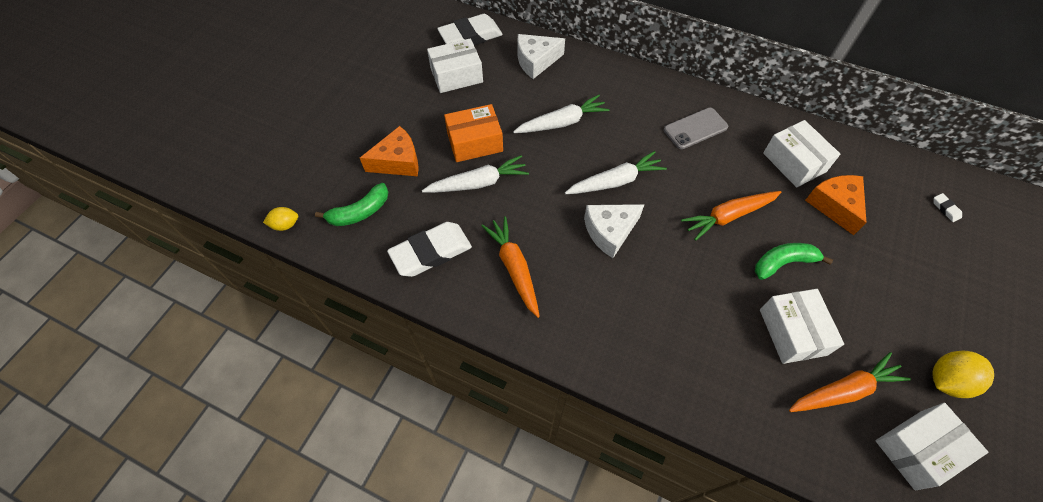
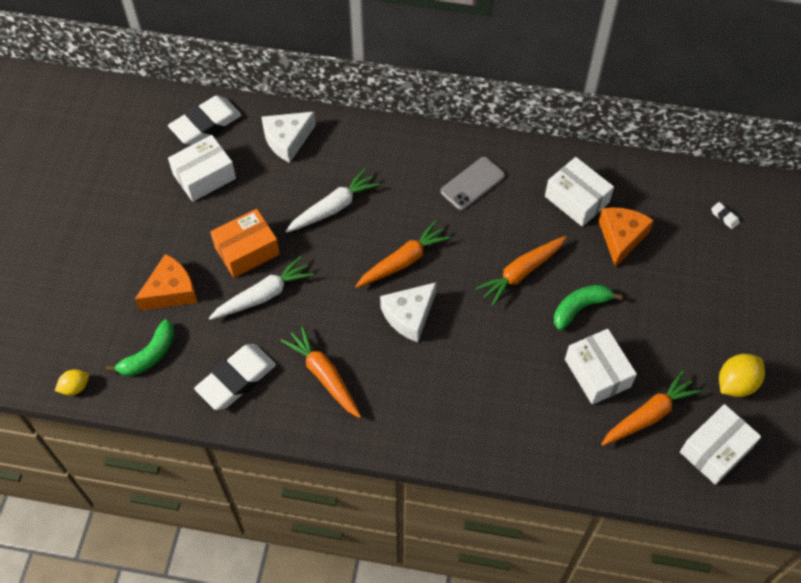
camera: 15 degrees left, 0 degrees up
(615, 181) = (403, 261): white carrot -> orange carrot
(835, 206) = (621, 238): orange cheese -> orange cheese turned 45 degrees clockwise

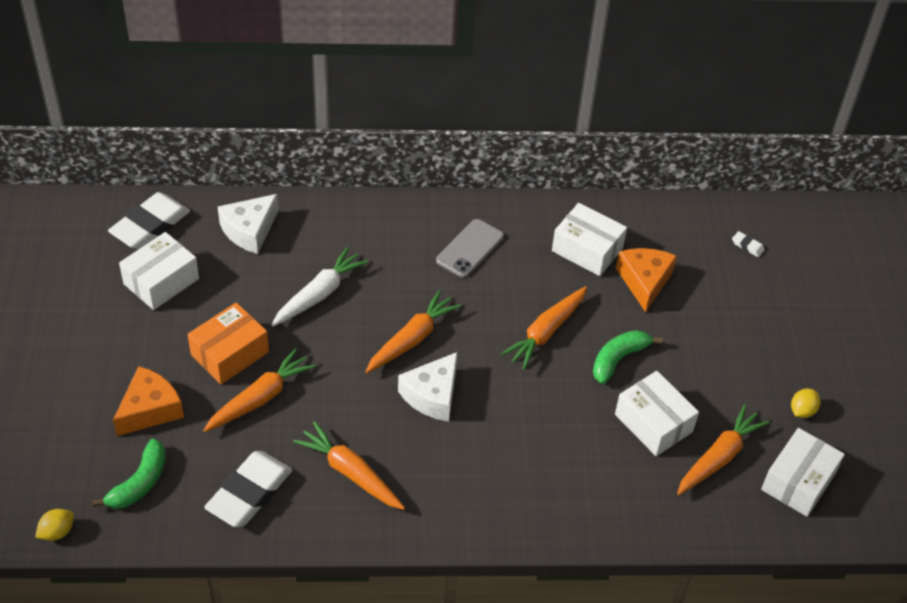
camera: 15 degrees left, 10 degrees down
(263, 295) = (260, 398): white carrot -> orange carrot
(736, 383) = (802, 411): yellow lemon -> yellow lemon, size x0.62

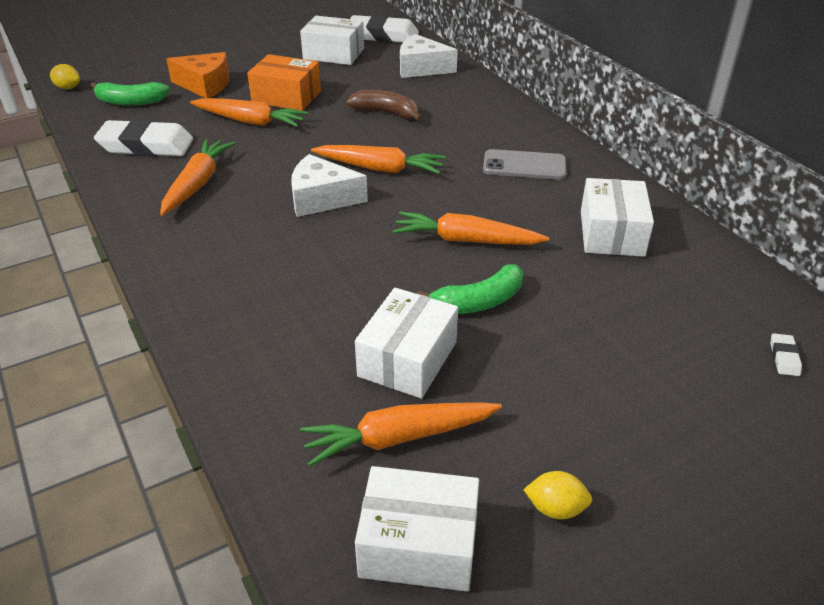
camera: 65 degrees right, 10 degrees down
(319, 294) = (386, 113): white carrot -> brown banana
(618, 359) = (479, 302): green banana -> green banana turned 135 degrees clockwise
(644, 282) = (616, 287): orange cheese -> none
(719, 457) = (399, 438): orange carrot -> orange carrot turned 150 degrees clockwise

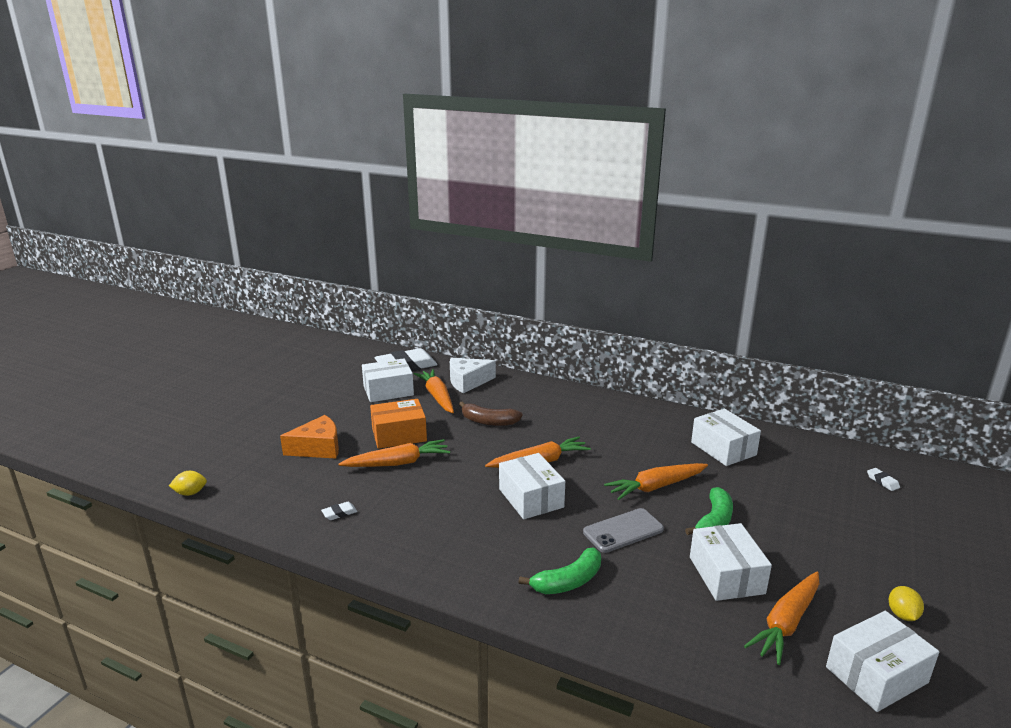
camera: 35 degrees left, 15 degrees down
(130, 102) = (271, 484): green banana -> green banana (568, 581)
(146, 146) = (339, 513): white eraser -> white eraser, size x0.40
(197, 184) = (426, 525): orange carrot -> orange carrot (437, 397)
(321, 198) = (531, 498): white cheese -> white box
(386, 113) = (489, 422): brown banana -> brown banana turned 150 degrees counterclockwise
(524, 166) = (623, 426): grey phone -> grey phone (623, 531)
(555, 508) = (902, 615): yellow lemon -> yellow lemon turned 60 degrees counterclockwise

